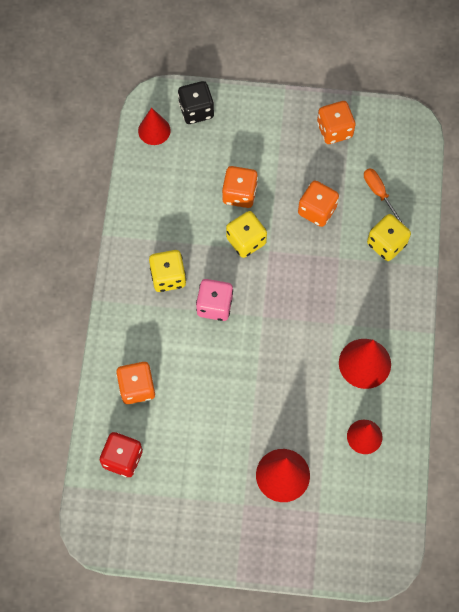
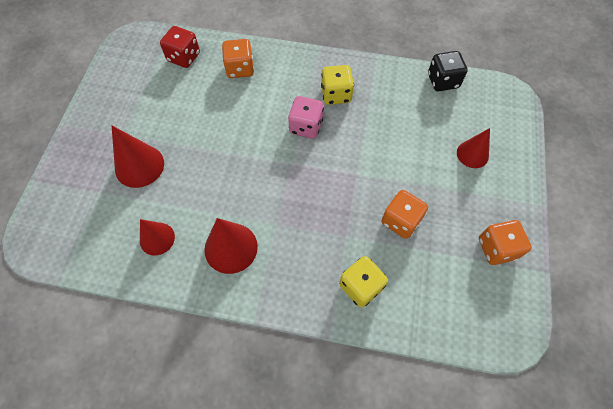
camera: 95 degrees right, 5 degrees down
(154, 130) = (480, 92): red cone -> red cone (472, 154)
(196, 110) = (505, 125): black dice -> black dice (442, 81)
(239, 194) = (418, 154): orange dice -> none
(246, 241) = (368, 156): yellow dice -> none
(379, 193) = (421, 286): orange screwdriver -> none

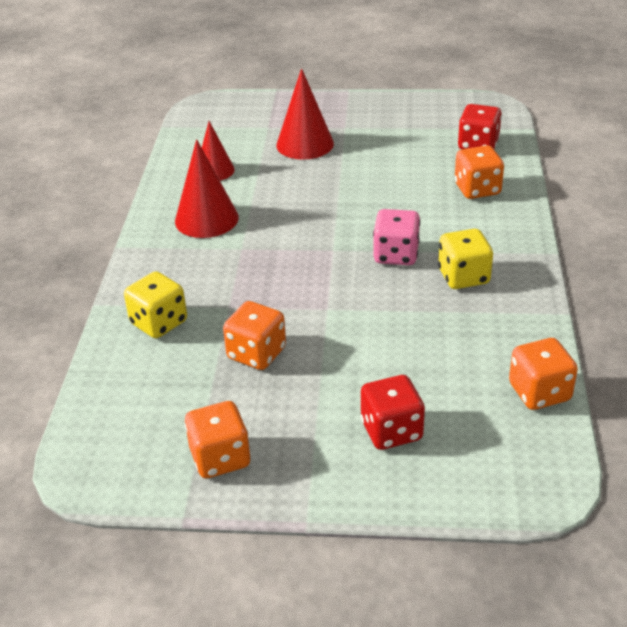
camera: 85 degrees right, 25 degrees down
(442, 81) = (539, 392): black dice -> orange dice
(472, 154) = (391, 431): red cone -> red dice

